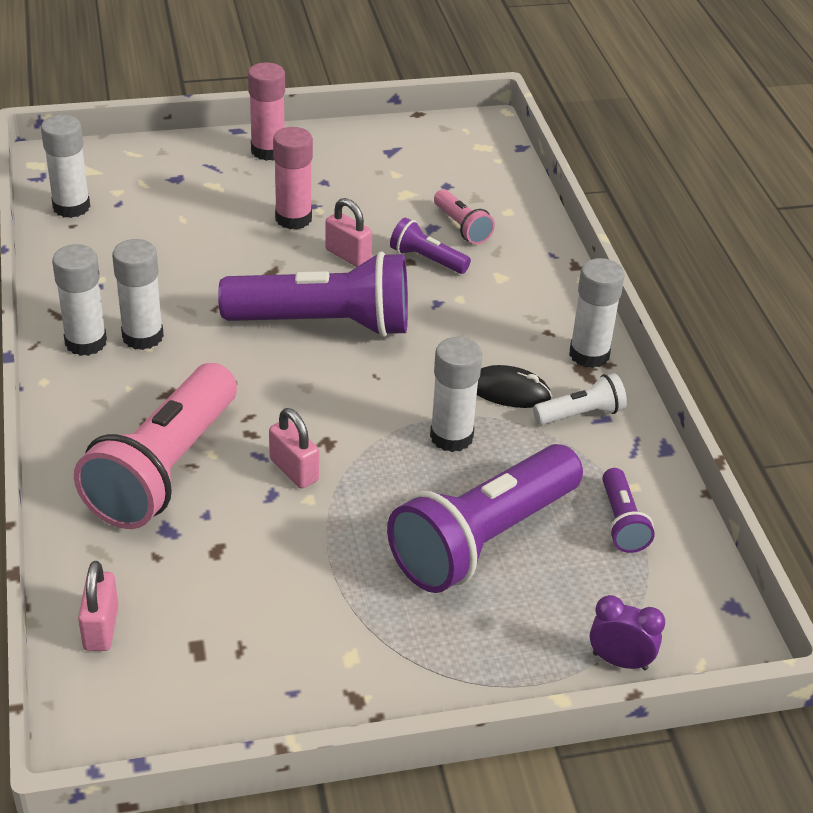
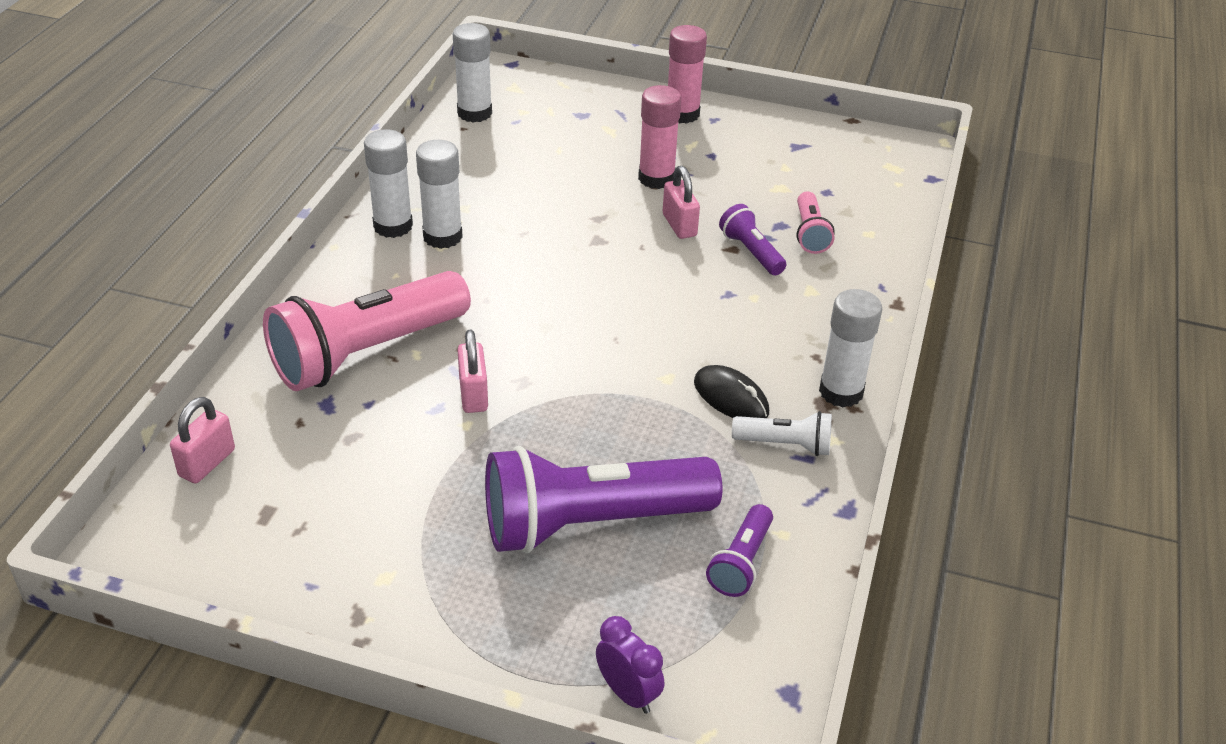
camera: 30 degrees right, 0 degrees up
(324, 324) = (607, 278): purple flashlight -> none
(451, 437) = (640, 419): white glue stick -> none

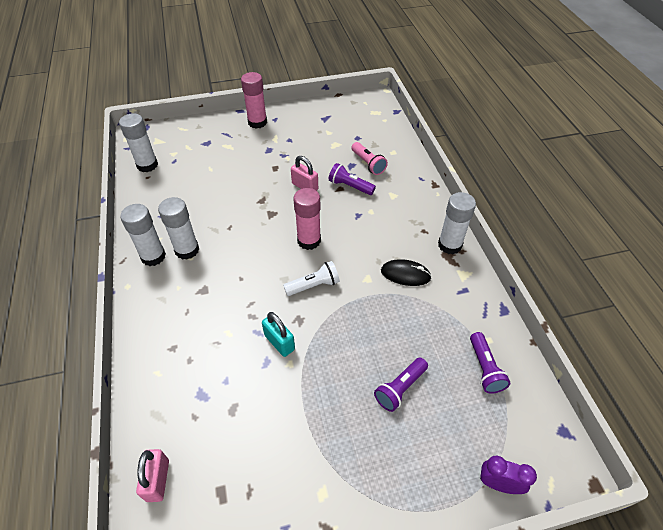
camera: 30 degrees left, 10 degrees up
(367, 353) = (199, 347): pink flashlight -> none
(473, 394) = (279, 342): pink padlock -> turquoise padlock
(591, 523) = (400, 388): purple flashlight -> purple flashlight, size x0.46
(656, 178) = (273, 164): pink glue stick -> pink glue stick (309, 240)
(785, 445) = (450, 288): white flashlight -> white flashlight (314, 285)

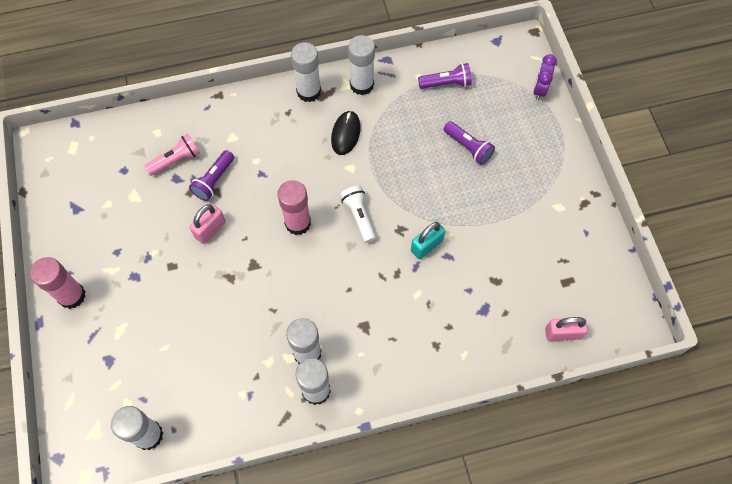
camera: 90 degrees left, 15 degrees up
(466, 287) = (361, 85): none -> white glue stick

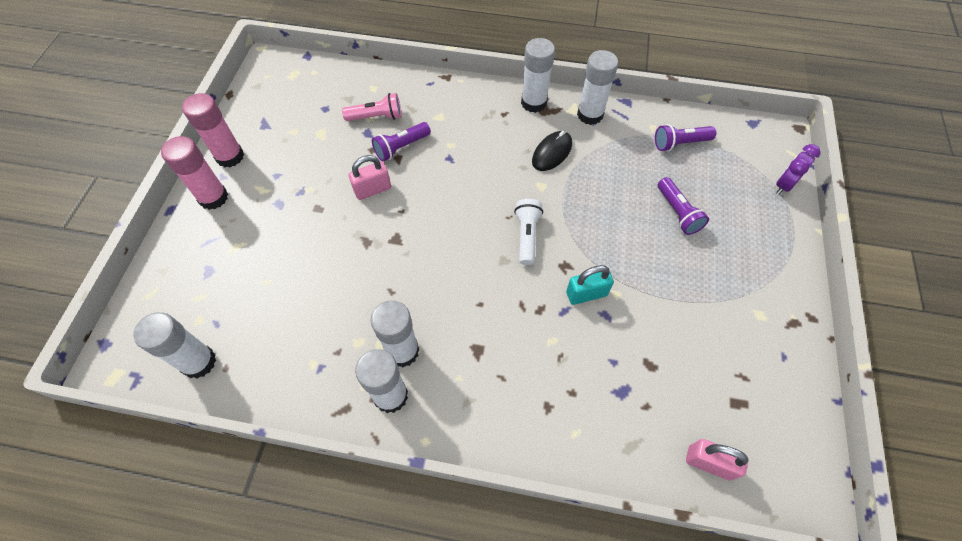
camera: 25 degrees right, 5 degrees down
(298, 223) = (461, 217): pink glue stick -> pink glue stick (230, 156)
(446, 83) = (680, 143): purple flashlight -> purple flashlight turned 150 degrees clockwise

